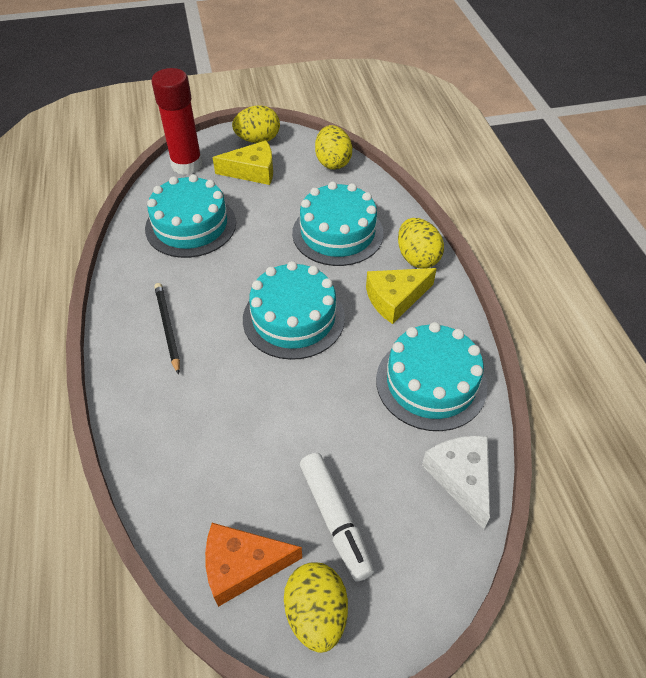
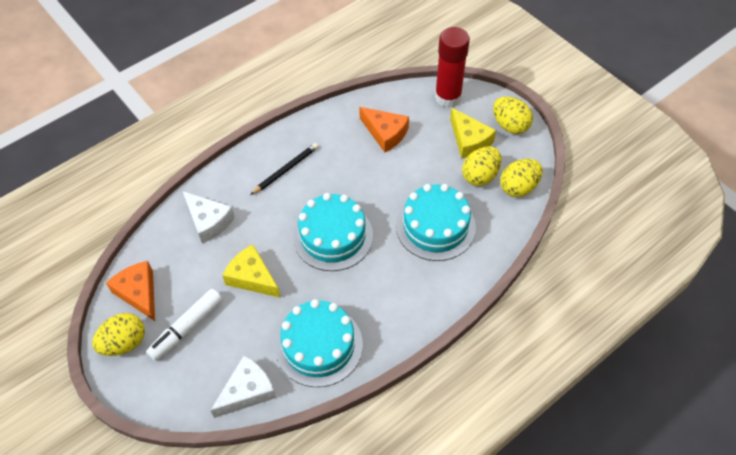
camera: 65 degrees right, 5 degrees up
(183, 436) = (208, 221): none -> white cheese
(191, 225) = (385, 133): turquoise cake -> orange cheese
(395, 299) = (388, 292): yellow cheese -> yellow cheese (252, 277)
(417, 258) = (441, 291): yellow egg -> yellow egg (480, 176)

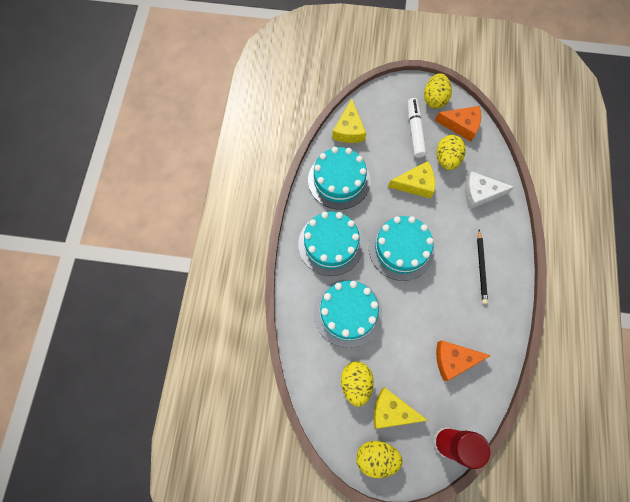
camera: 135 degrees right, 15 degrees up
(247, 391) = (349, 129): white cheese -> yellow cheese
(392, 292) = (331, 244): none -> turquoise cake
(518, 187) = (321, 398): yellow egg -> yellow egg (447, 159)

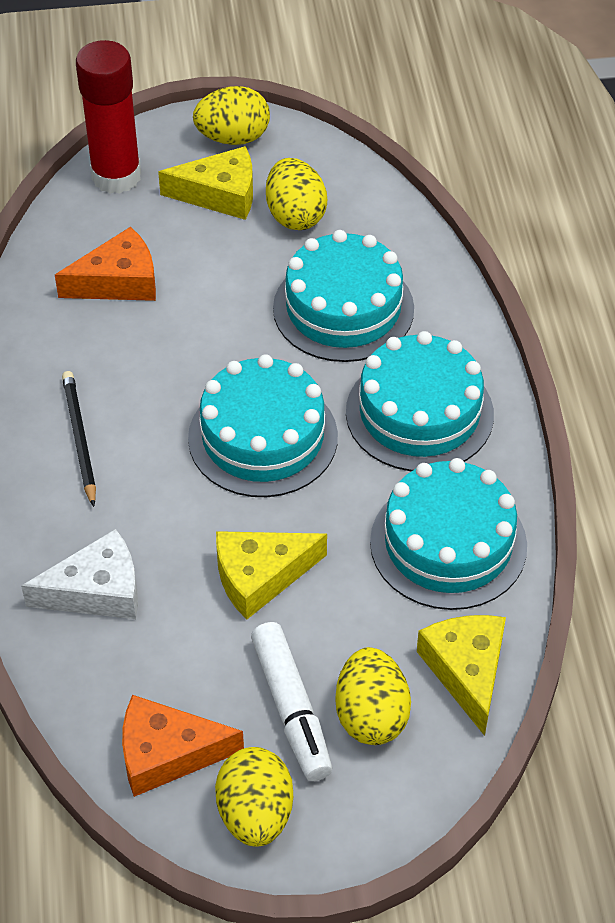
camera: 165 degrees right, 20 degrees down
(447, 159) = (192, 654): yellow egg -> yellow egg (371, 715)

